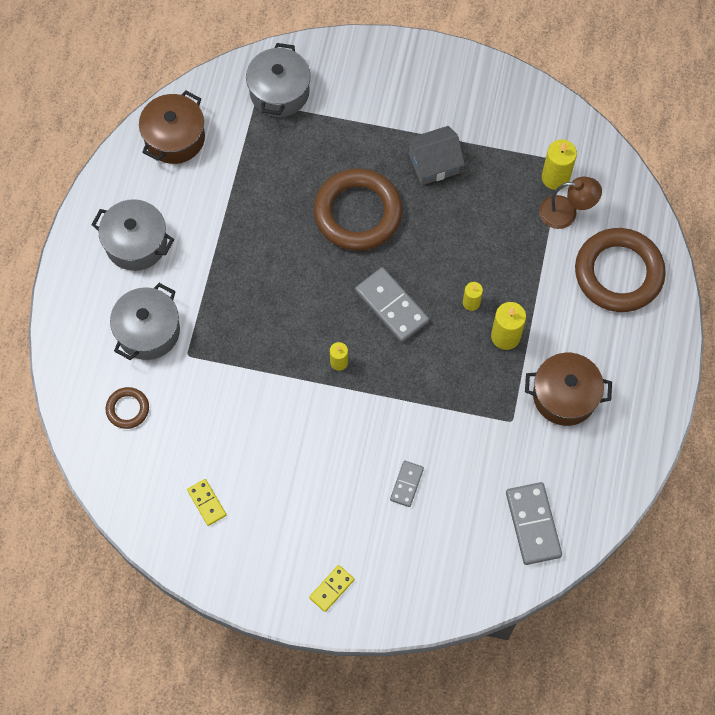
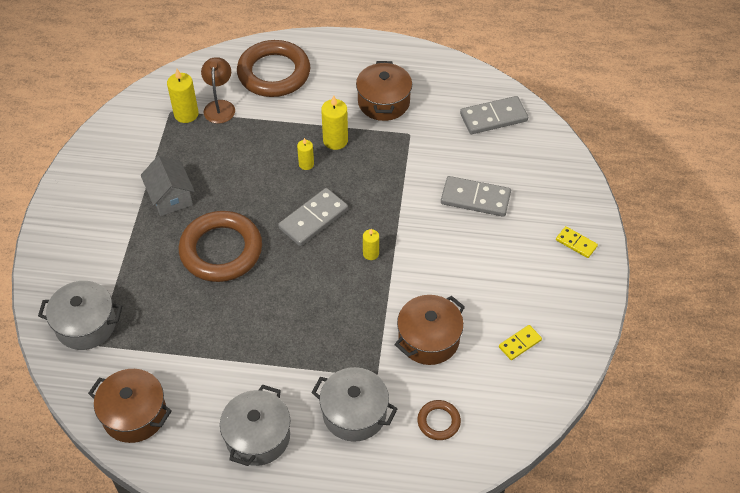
camera: 95 degrees left, 15 degrees down
(223, 410) = (428, 339): none -> brown pot
(407, 484) = (475, 198): grey domino -> grey domino, size x1.78

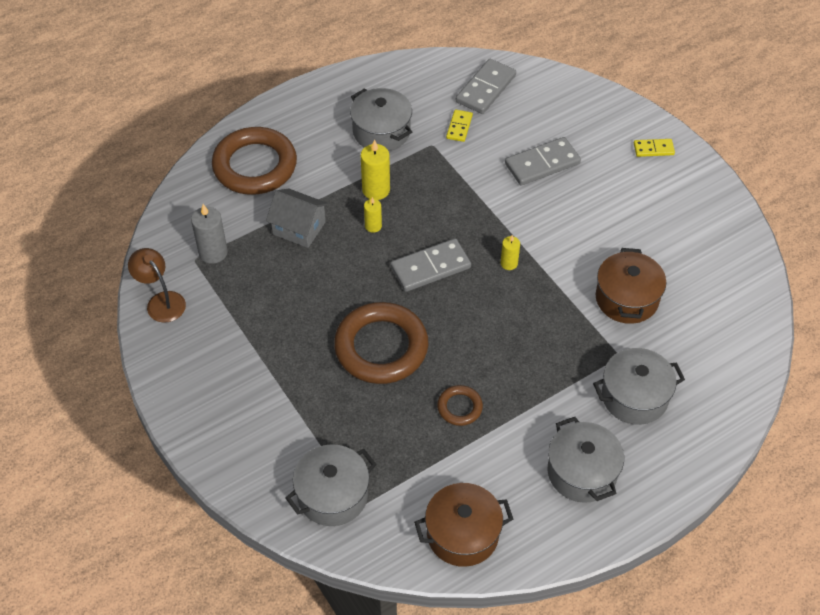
camera: 40 degrees left, 0 degrees up
(171, 197) = (283, 334): grey house -> grey house (299, 228)
(186, 114) = (213, 252): yellow candle -> grey candle
(220, 106) = (237, 226): brown lamp -> brown lamp (161, 301)
(313, 219) = (430, 267): grey domino -> grey domino turned 60 degrees clockwise
(383, 102) = (381, 132): brown pot -> grey pot
(438, 422) = (701, 355): brown ring -> brown ring (459, 407)
(520, 343) = (695, 254): yellow domino -> yellow domino (459, 127)

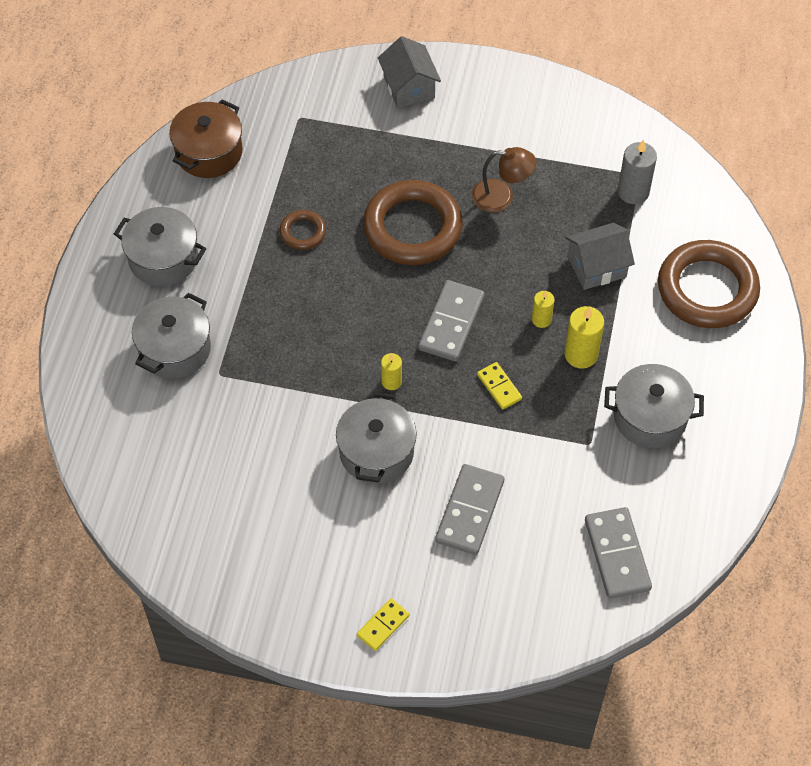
camera: 135 degrees right, 5 degrees up
(161, 301) = (616, 127): brown lamp -> brown lamp (501, 196)
(254, 456) = (409, 87): none -> grey house
(332, 495) = (325, 106): grey pot -> grey pot (376, 452)
(459, 127) = (589, 485): yellow domino -> yellow domino (499, 387)
(627, 298) = (259, 432): brown pot -> none

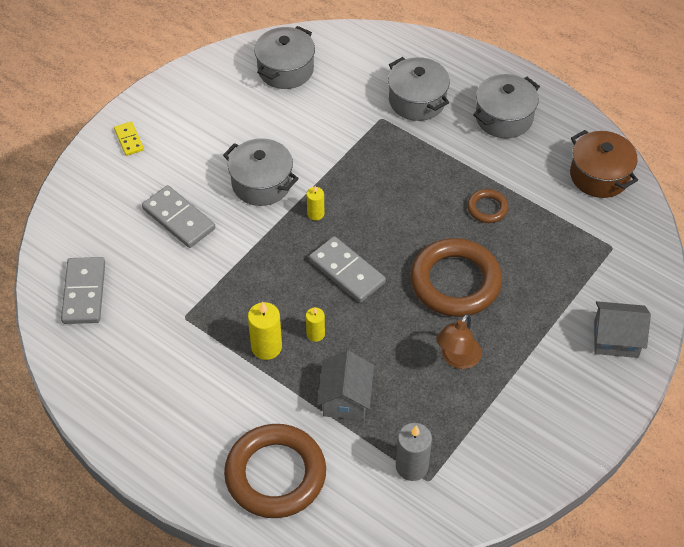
camera: 115 degrees right, 5 degrees down
(499, 387) = (270, 279): yellow domino -> none
(617, 555) = (84, 292): grey domino -> grey domino turned 75 degrees clockwise
(650, 417) = (181, 369): grey pot -> grey pot (285, 69)

